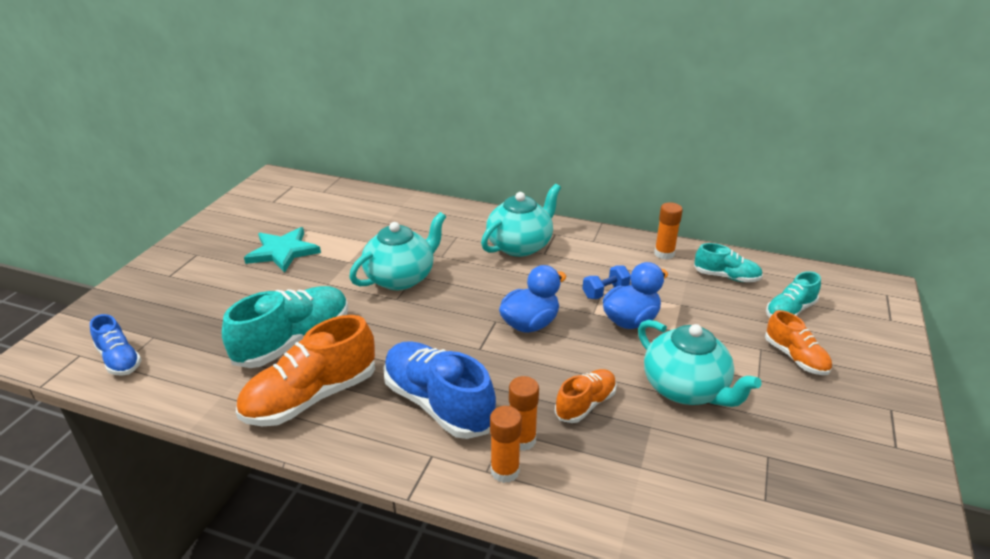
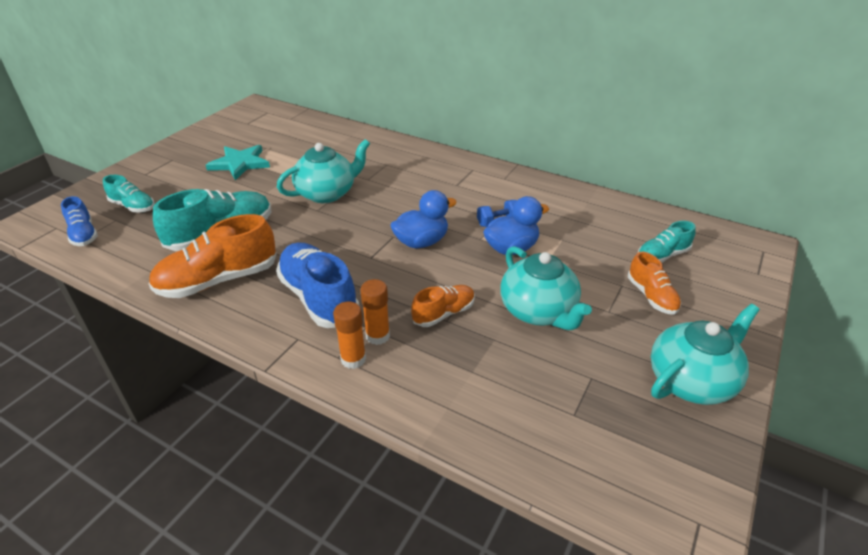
camera: 10 degrees right, 5 degrees up
(520, 246) = (438, 177): turquoise teapot -> turquoise teapot (691, 381)
(664, 254) = (564, 195): orange glue stick -> none
(726, 277) = (614, 220): turquoise shoe -> turquoise shoe (133, 206)

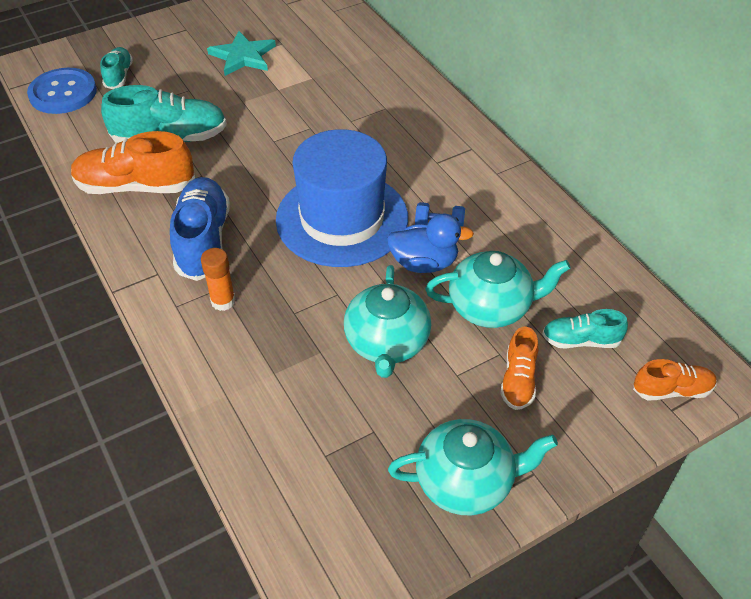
camera: 30 degrees right, 10 degrees up
(83, 234) = (63, 93): blue shoe -> blue button
(133, 206) = (119, 76): turquoise shoe -> turquoise shoe turned 150 degrees counterclockwise
(327, 193) = (298, 124): turquoise teapot -> turquoise teapot (491, 307)
(353, 359) = (186, 314): orange glue stick -> none
(421, 242) = (342, 218): blue duck -> blue hat
(444, 313) = (297, 305): orange shoe -> orange shoe (672, 390)

